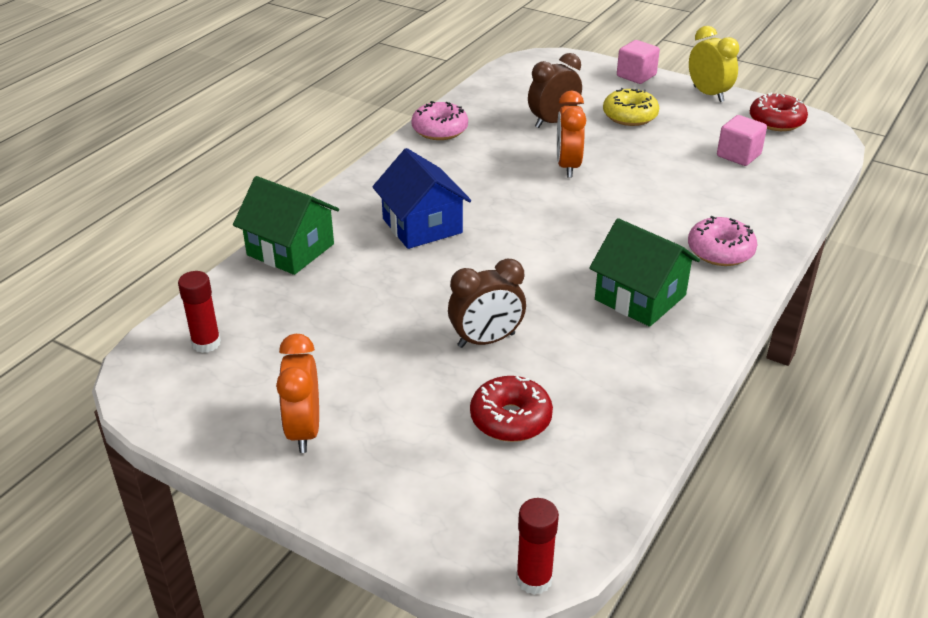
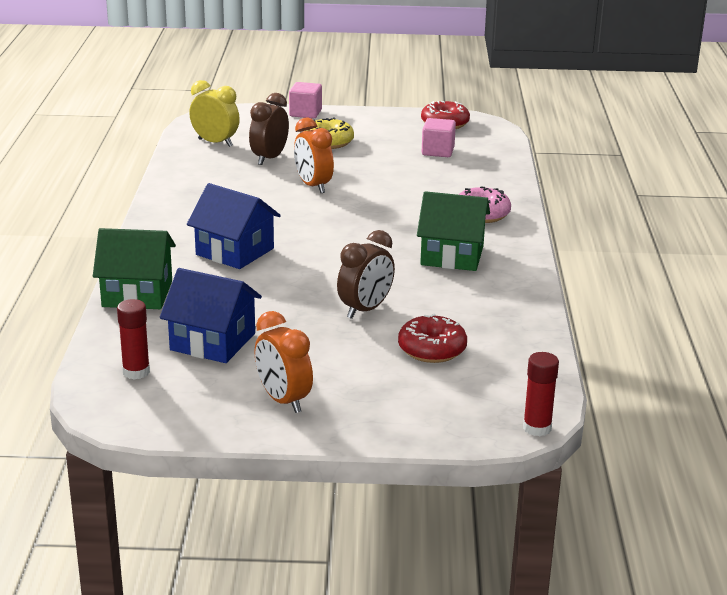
camera: 30 degrees left, 10 degrees down
(305, 330) = (213, 342): none -> blue house
(440, 130) = (177, 183): pink donut -> none
(708, 94) = (376, 115): yellow clock -> yellow clock (215, 143)

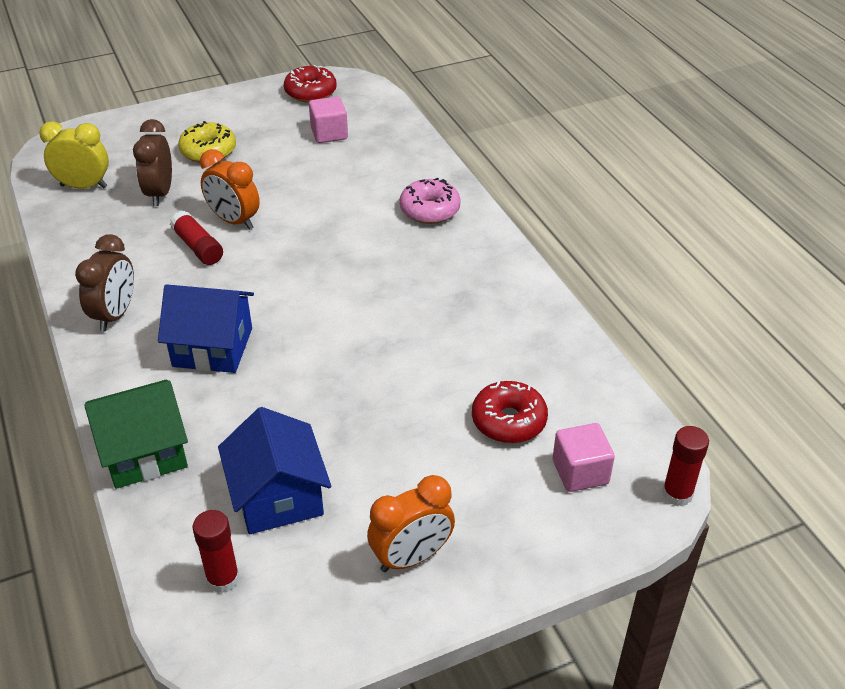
camera: 25 degrees left, 15 degrees up
(213, 342) = (278, 496): blue house -> blue house turned 75 degrees clockwise
(272, 194) = (198, 247): none -> red glue stick
(283, 400) = (411, 557): orange clock -> orange clock turned 60 degrees counterclockwise
(305, 113) = (156, 115): pink cube -> pink cube (580, 472)
(365, 310) = (406, 387): brown clock -> brown clock (115, 315)
(452, 255) = (439, 278): green house -> none

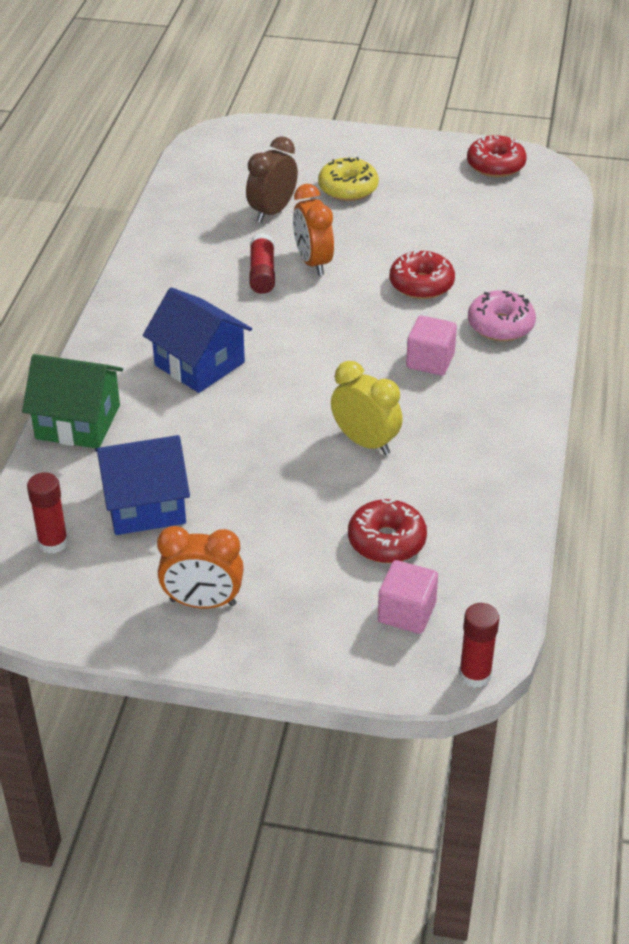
camera: 35 degrees right, 0 degrees up
(84, 186) = (215, 180): yellow clock -> yellow clock (365, 442)
(115, 315) = (147, 303): brown clock -> none
(278, 496) = (145, 505): blue house -> blue house turned 60 degrees clockwise
(329, 134) = (475, 213): pink cube -> pink cube (430, 361)
(339, 203) = (421, 284): none -> red donut

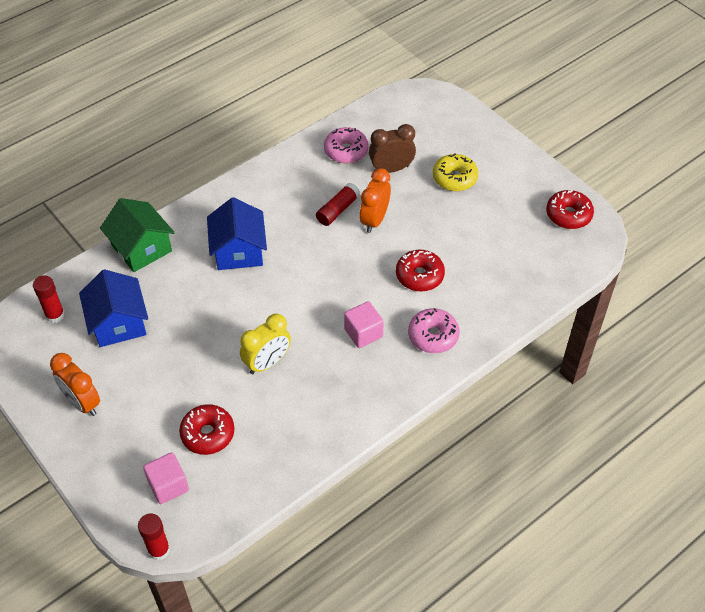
camera: 40 degrees right, 10 degrees up
(145, 505) = (118, 323): blue house -> blue house turned 45 degrees clockwise
(202, 219) = (346, 151): none -> pink donut
(365, 442) = (267, 363): yellow clock -> yellow clock turned 60 degrees clockwise

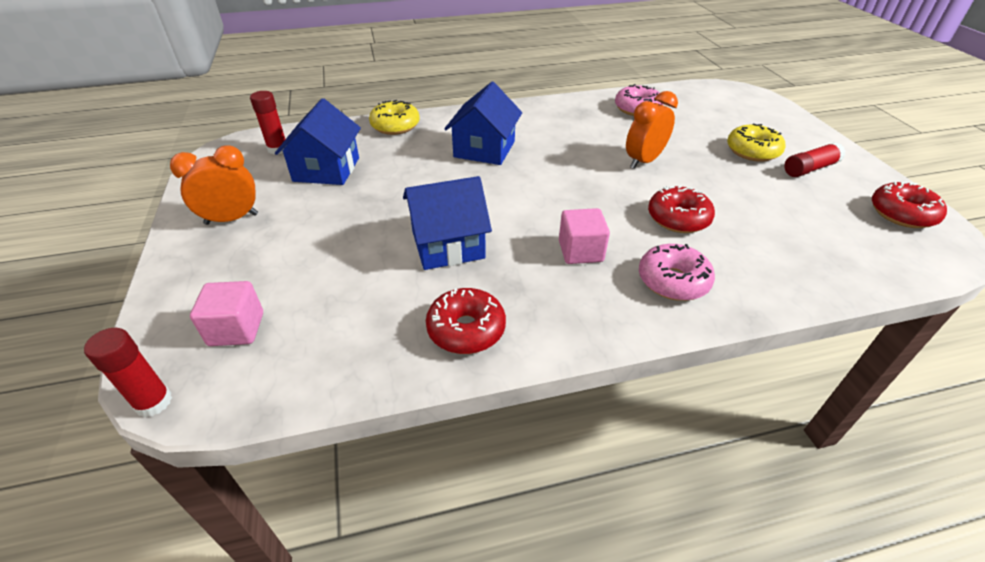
camera: 25 degrees right, 10 degrees down
(82, 403) = (232, 219): orange clock -> orange clock turned 90 degrees clockwise
(141, 248) = (395, 126): green house -> yellow donut
(208, 434) = (327, 291): red donut -> red donut (466, 329)
(267, 363) = (448, 244): yellow clock -> blue house
(338, 210) = (606, 145): red glue stick -> red glue stick (810, 169)
(391, 169) = (680, 130): brown clock -> none

